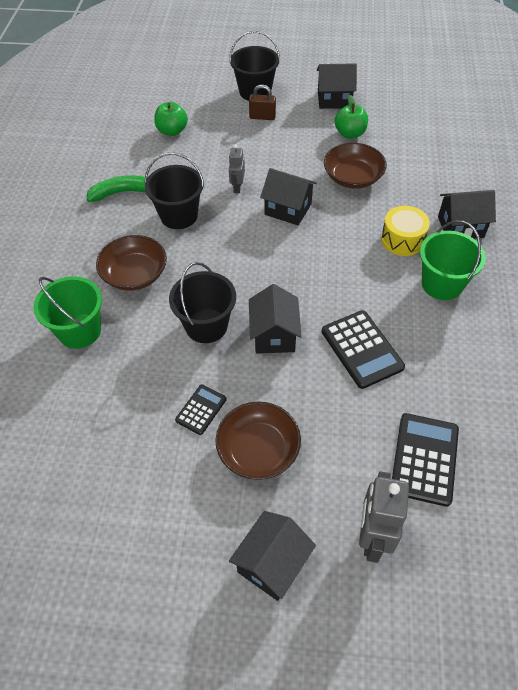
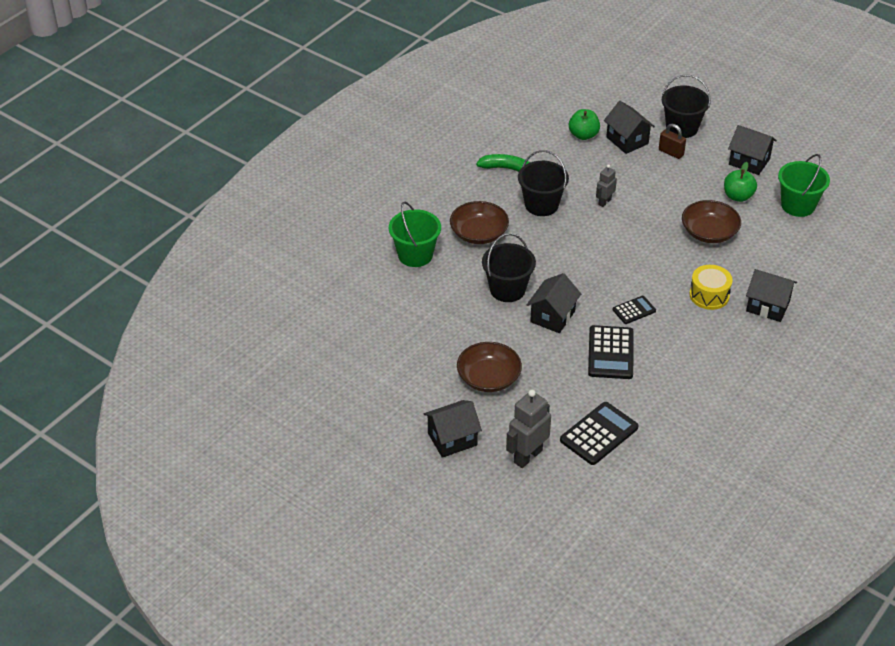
camera: 30 degrees right, 10 degrees down
(201, 409) = (466, 339): black calculator -> black calculator (634, 310)
(288, 209) = (633, 235): black house -> black house (627, 140)
(442, 284) = (712, 338): green bucket -> green bucket (798, 205)

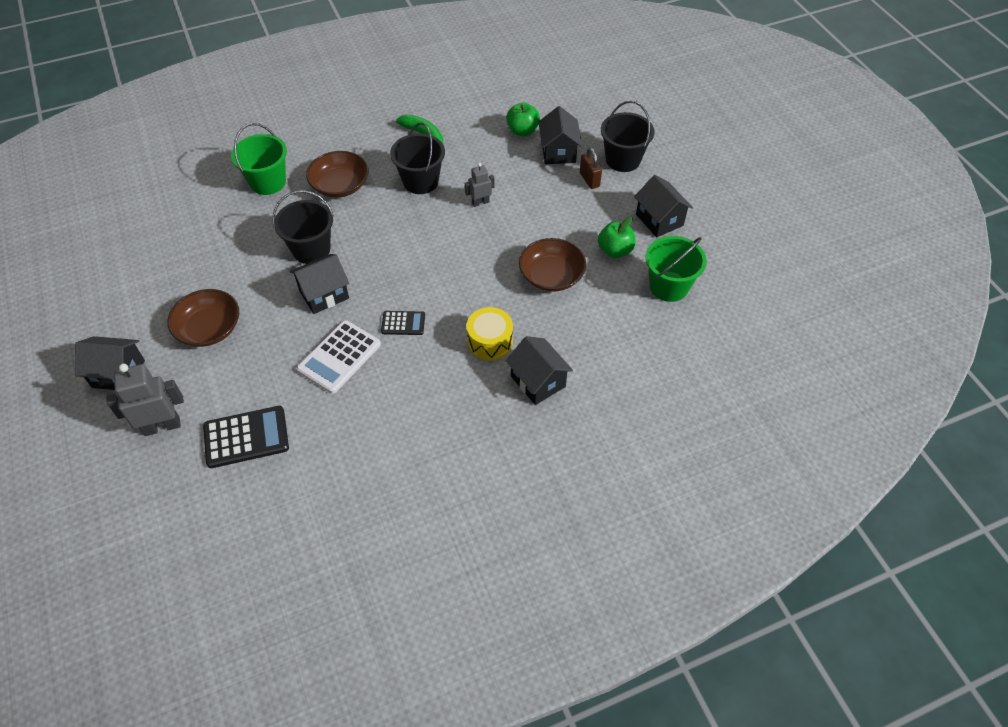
camera: 30 degrees right, 10 degrees up
(611, 353) = (339, 357): black calculator -> white calculator

